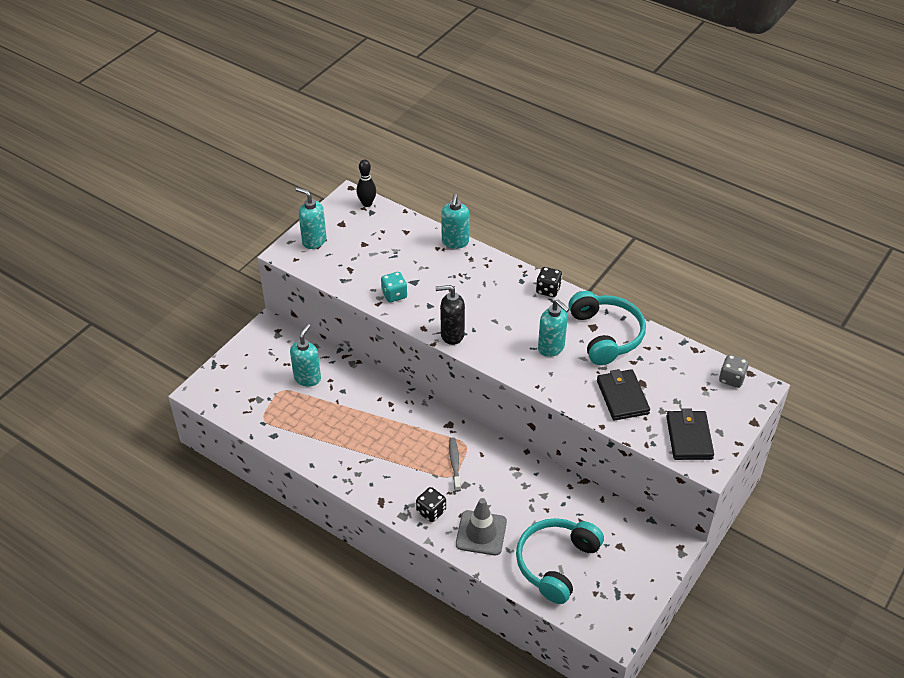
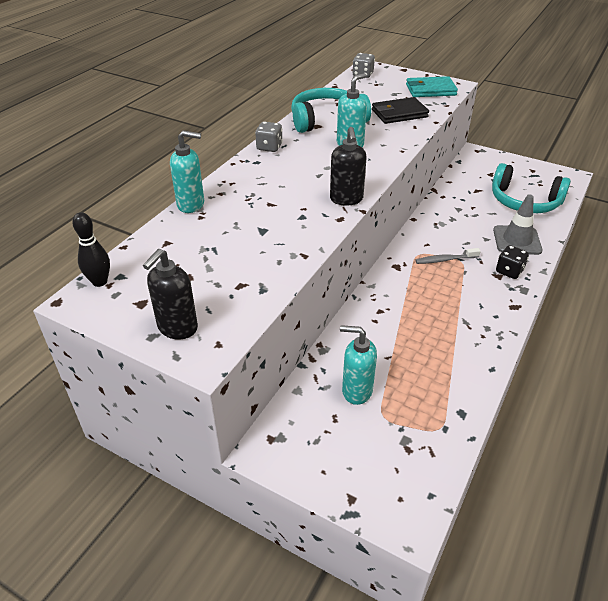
camera: 95 degrees left, 5 degrees down
(314, 241) = (177, 328): turquoise soap dispenser -> black soap dispenser
(394, 295) = (287, 243): turquoise dice -> none
(548, 290) = (269, 147): black dice -> grey dice
(689, 437) = (430, 90): black wallet -> turquoise wallet

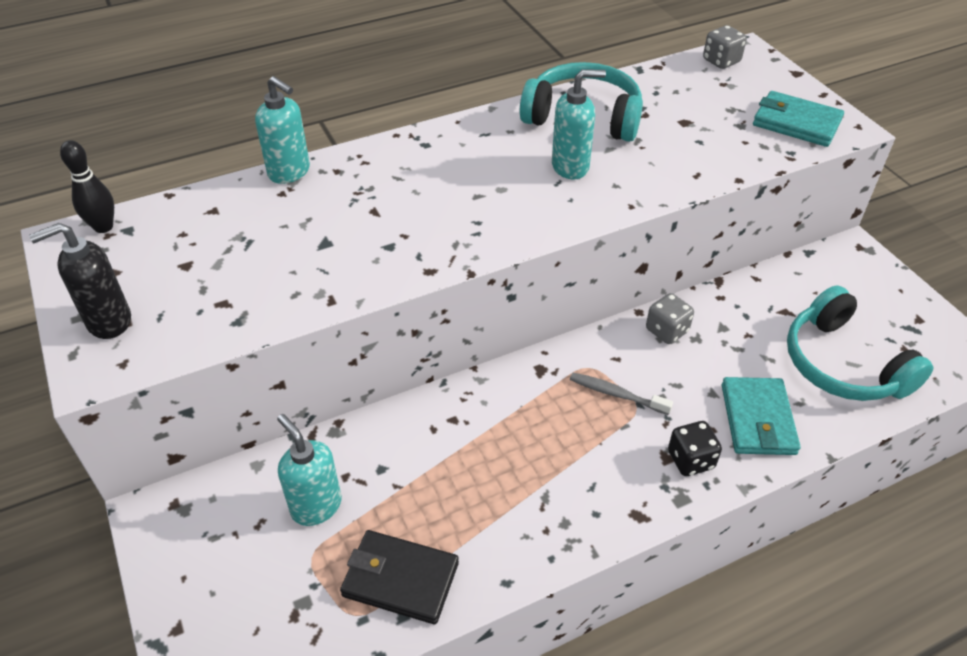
camera: 35 degrees right, 5 degrees up
(269, 147) = (464, 129): grey dice -> grey dice (667, 330)
(346, 199) = (469, 247): black soap dispenser -> none
(399, 113) = (699, 145): black wallet -> black wallet (400, 579)
(517, 240) = (757, 419): grey traffic cone -> turquoise wallet

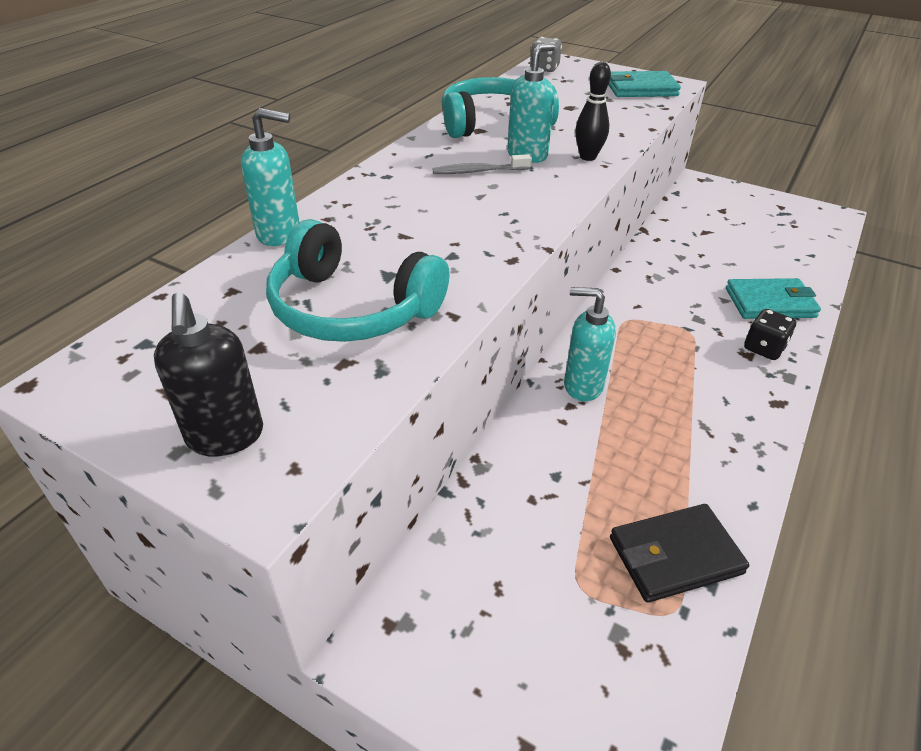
camera: 35 degrees left, 5 degrees down
(103, 227) = (108, 352): black bowling pin -> black bowling pin (588, 157)
(108, 321) = (225, 436): black soap dispenser -> black soap dispenser turned 45 degrees counterclockwise
(316, 506) = (534, 539): turquoise soap dispenser -> turquoise soap dispenser (582, 386)
(616, 394) = (666, 329): grey toothbrush -> grey toothbrush (478, 171)
(667, 330) = (649, 273): grey dice -> none
(757, 419) = (770, 303): turquoise wallet -> turquoise wallet turned 60 degrees counterclockwise
(843, 364) = (774, 248): turquoise headphones -> turquoise headphones (352, 308)

